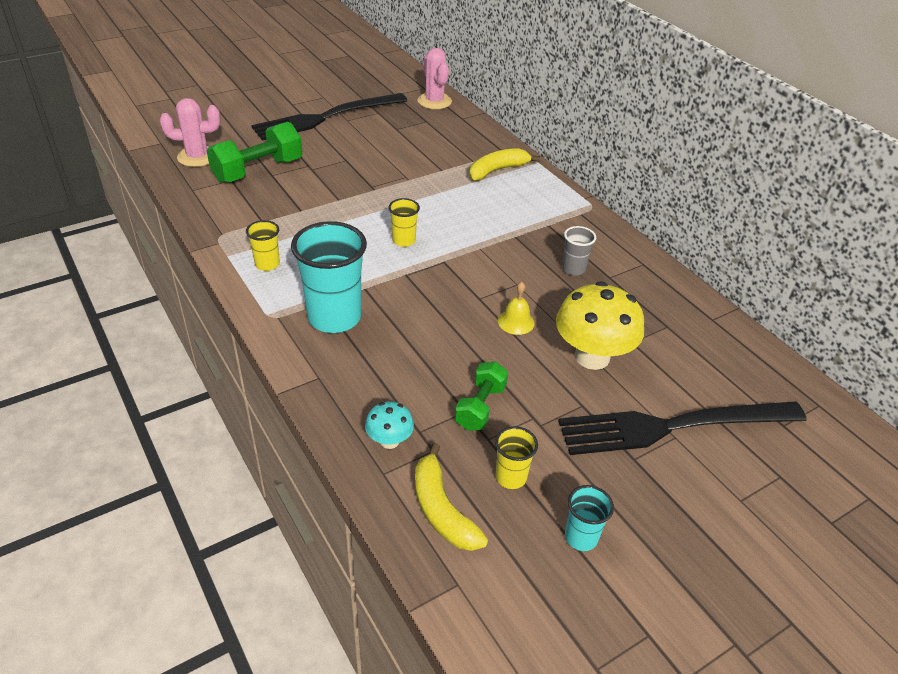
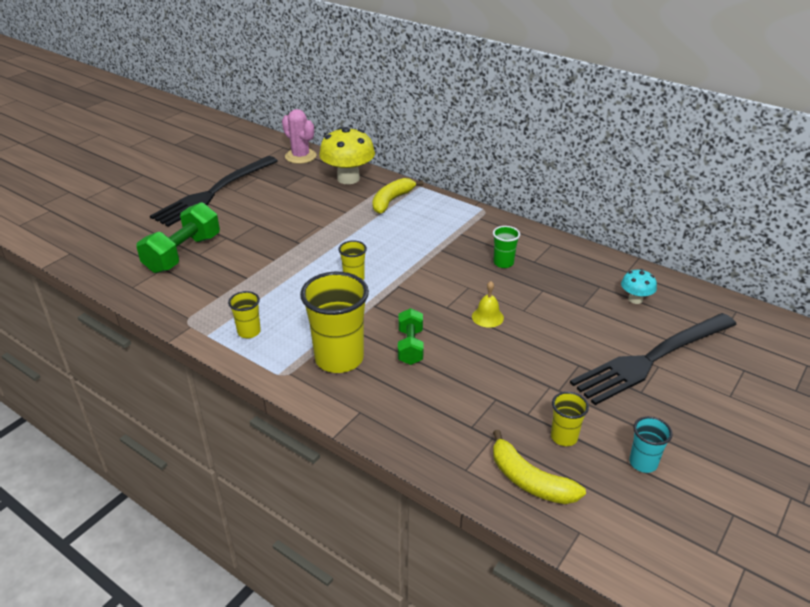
camera: 20 degrees left, 5 degrees down
(197, 157) = (116, 256): pink cactus -> none
(334, 318) = (339, 359): turquoise cup -> yellow cup
(389, 441) = (453, 442): turquoise mushroom -> turquoise mushroom (635, 299)
(480, 407) = (505, 391): green dumbbell -> green dumbbell (410, 346)
(573, 269) = (503, 263): grey cup -> green cup
(592, 357) = (561, 326): yellow mushroom -> yellow mushroom (348, 178)

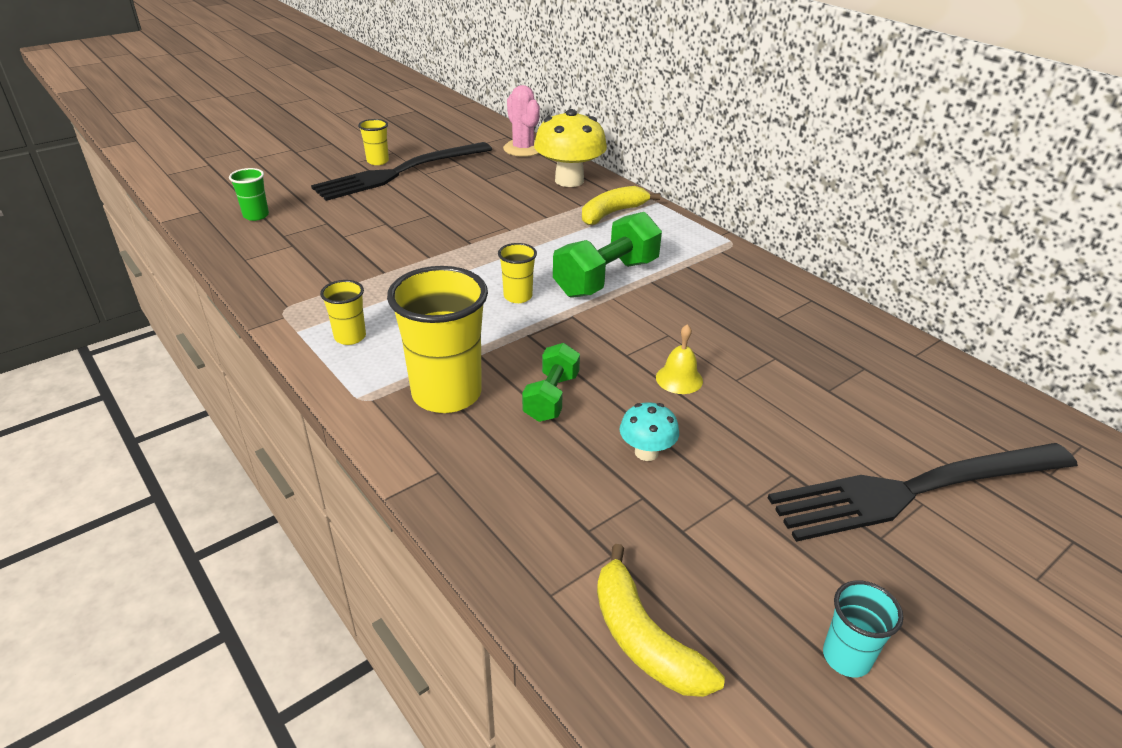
camera: 15 degrees right, 0 degrees up
(183, 254) = (325, 233): green dumbbell -> green dumbbell (606, 278)
(503, 263) = (731, 312): green cup -> green cup (256, 215)
(564, 437) = (726, 581): yellow cup -> yellow cup (378, 161)
(635, 299) = (915, 396): turquoise mushroom -> turquoise mushroom (646, 452)

